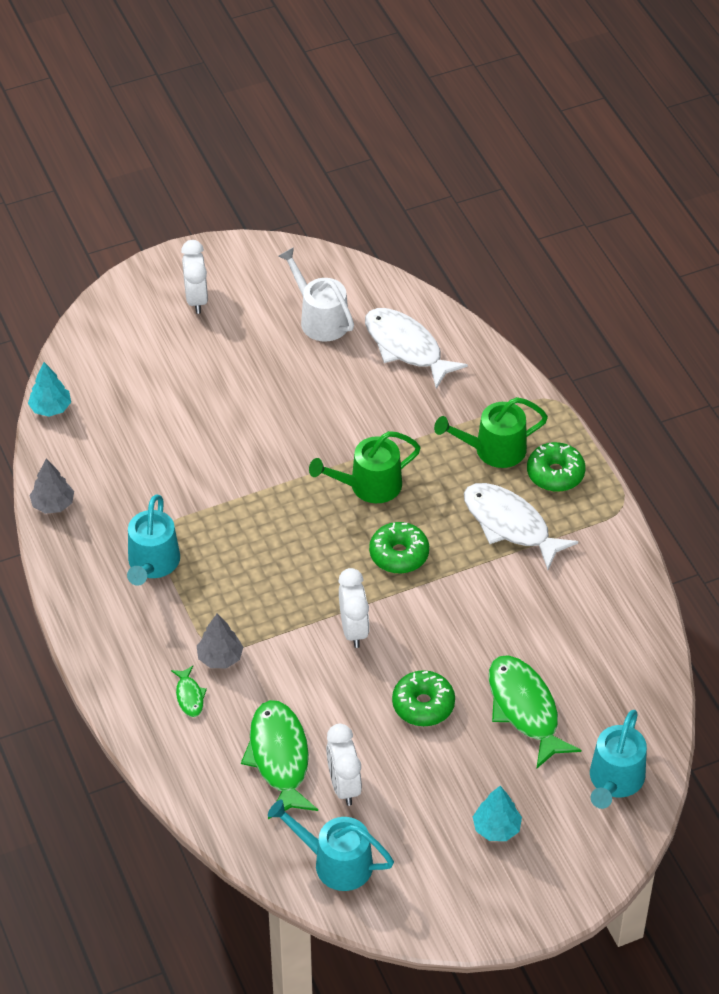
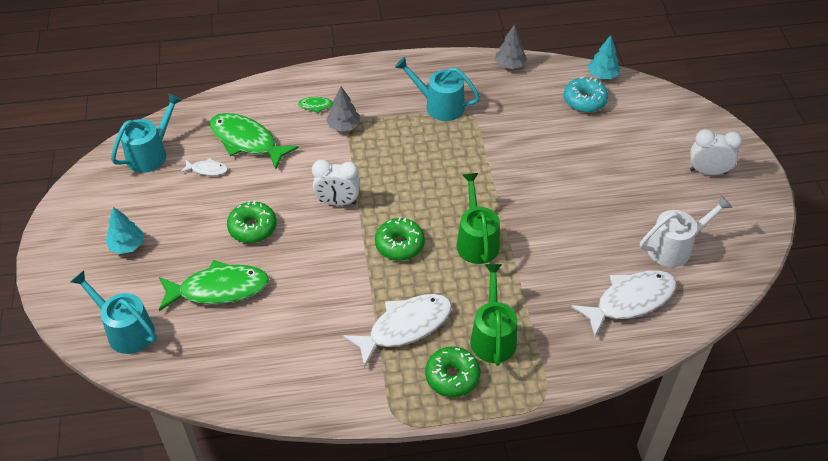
camera: 105 degrees right, 0 degrees up
(104, 420) = (584, 101): none -> turquoise donut
(279, 758) = (247, 141): green fish -> green fish turned 150 degrees counterclockwise
(344, 786) = (207, 170): white clock -> white fish

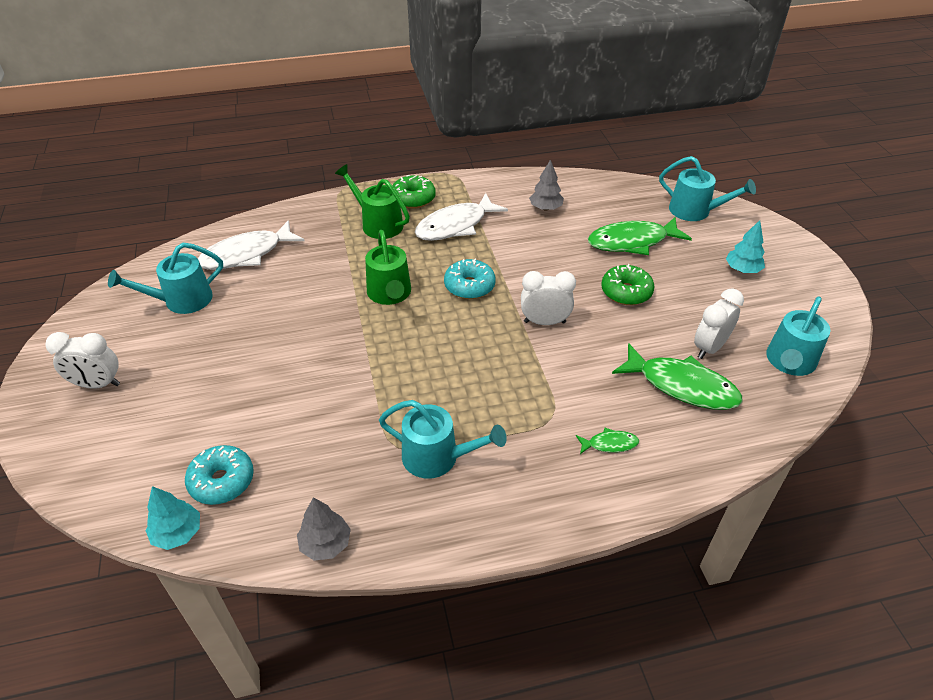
camera: 175 degrees right, 5 degrees down
(207, 170) = (709, 348): white fish -> white clock
(343, 126) = (565, 415): grey tree -> grey tree (545, 208)
(399, 245) = (469, 286): green donut -> turquoise donut
(493, 336) = (378, 224): green watering can -> green watering can turned 135 degrees clockwise
(674, 247) = (182, 300): white watering can -> turquoise watering can

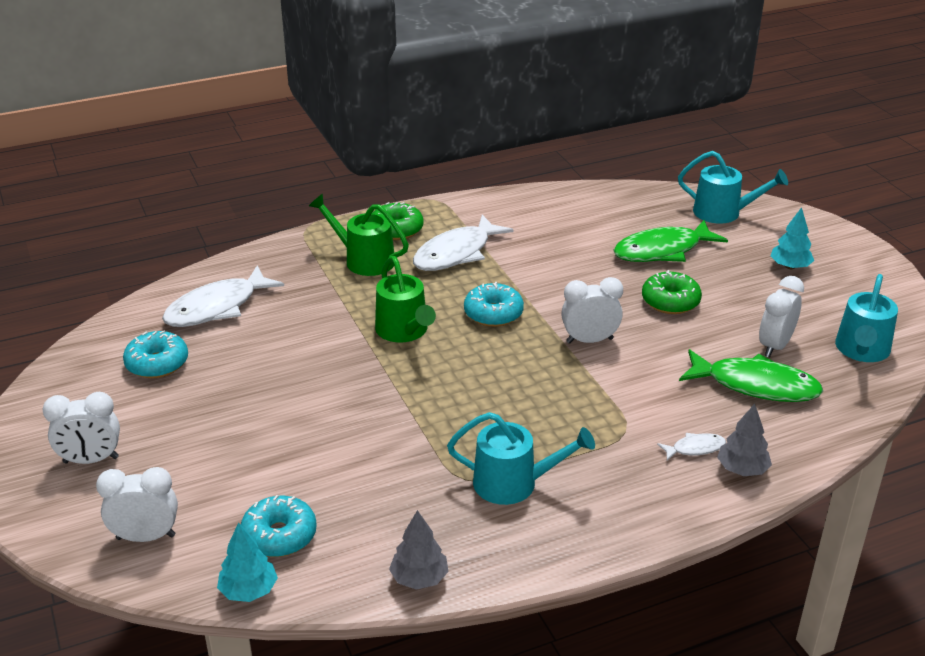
camera: 10 degrees left, 10 degrees down
(113, 465) = (146, 537): none -> white clock
(182, 300) = (157, 363): turquoise watering can -> turquoise donut
(545, 208) = (554, 225): grey tree -> grey tree (742, 469)
(609, 444) = (695, 448): green fish -> white fish

